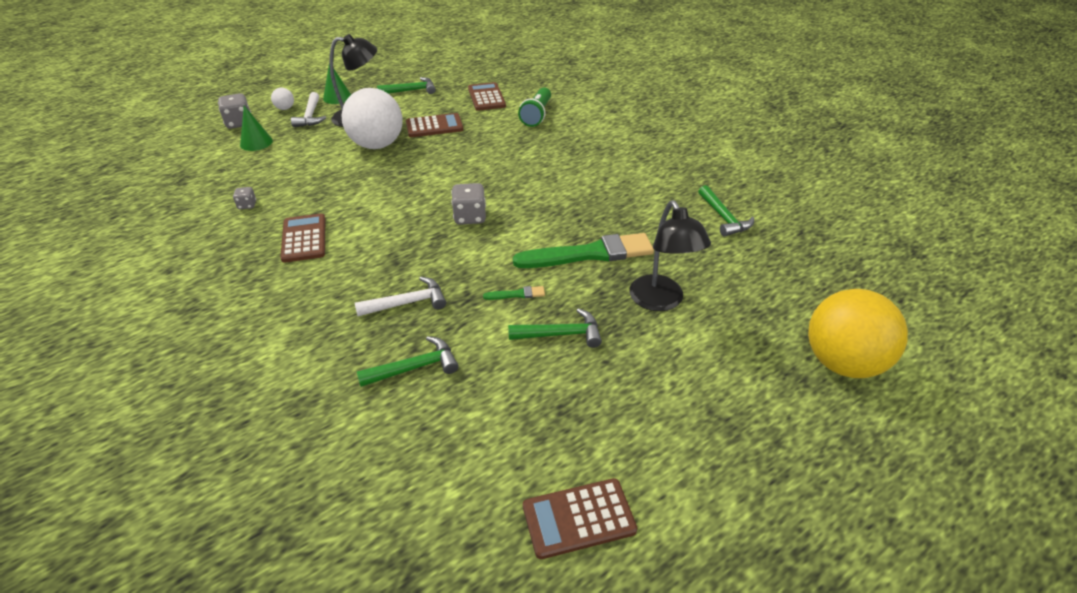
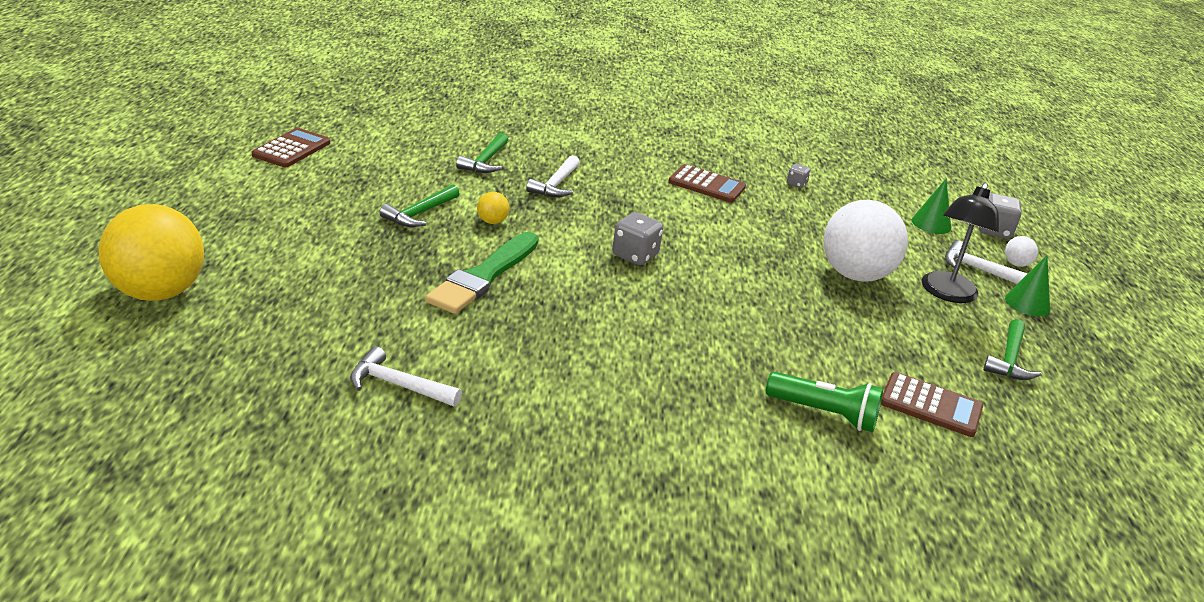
camera: 125 degrees right, 10 degrees down
(434, 126) = (870, 326): brown calculator -> none
(517, 294) = (492, 222): green brush -> yellow ball
(536, 115) = (824, 414): green flashlight -> green flashlight turned 150 degrees clockwise
(661, 301) = (369, 268): black lamp -> none
(723, 217) = (398, 385): green hammer -> white hammer

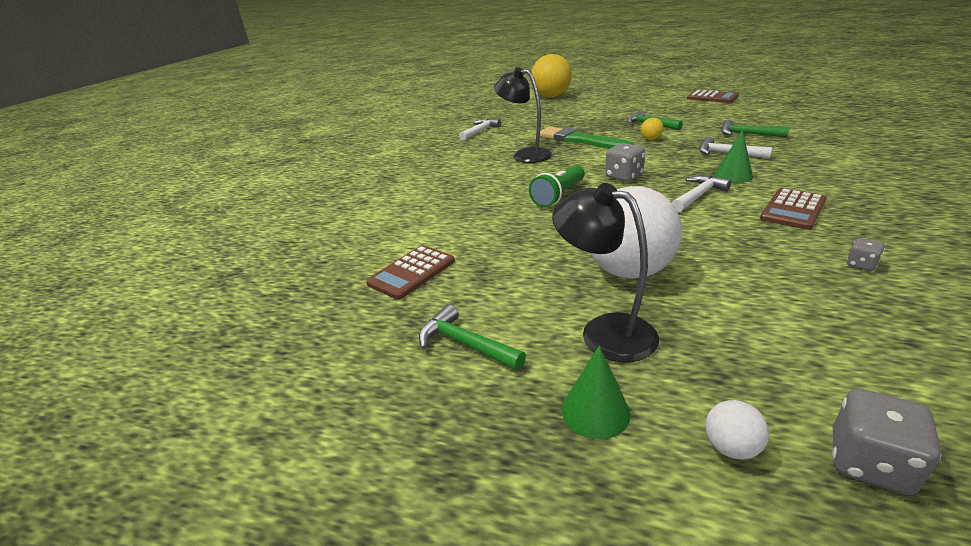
camera: 110 degrees right, 0 degrees up
(548, 329) = (525, 155): none -> black lamp
(824, 414) = (420, 226): green flashlight -> green flashlight (558, 196)
(931, 224) = (830, 372): green cone -> green cone (733, 175)
(979, 269) = (686, 386): white hammer -> white hammer (698, 196)

